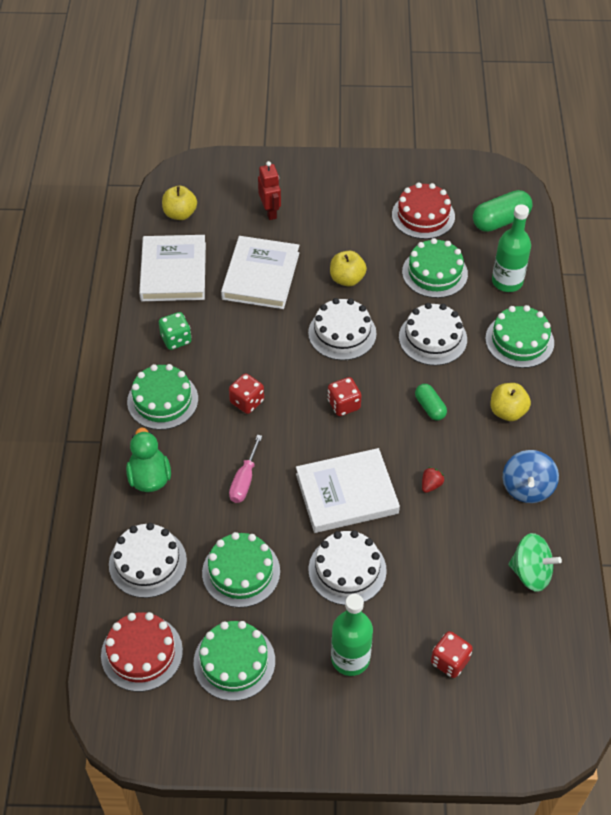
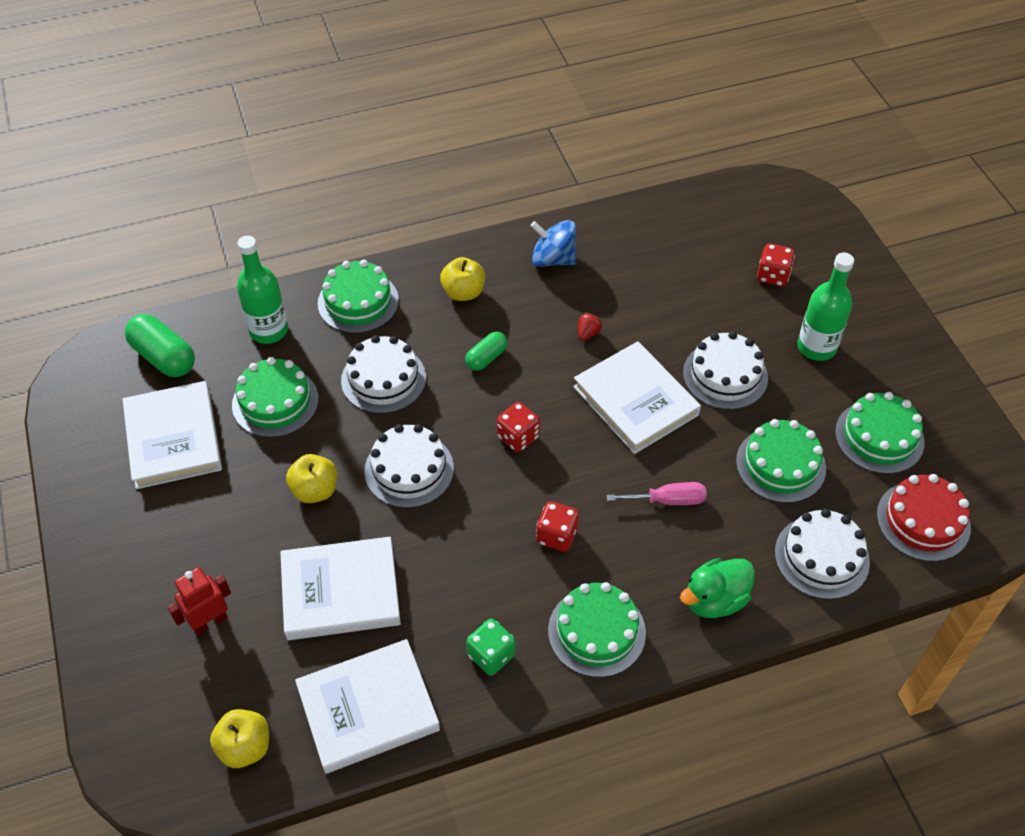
camera: 110 degrees left, 0 degrees up
(423, 215) = (173, 438): red cake -> white book
(431, 485) = (588, 333): red strawberry -> red strawberry turned 105 degrees clockwise
(527, 488) = (553, 259): blue spinning top -> blue spinning top turned 150 degrees counterclockwise
(531, 573) = (648, 239): green spinning top -> none

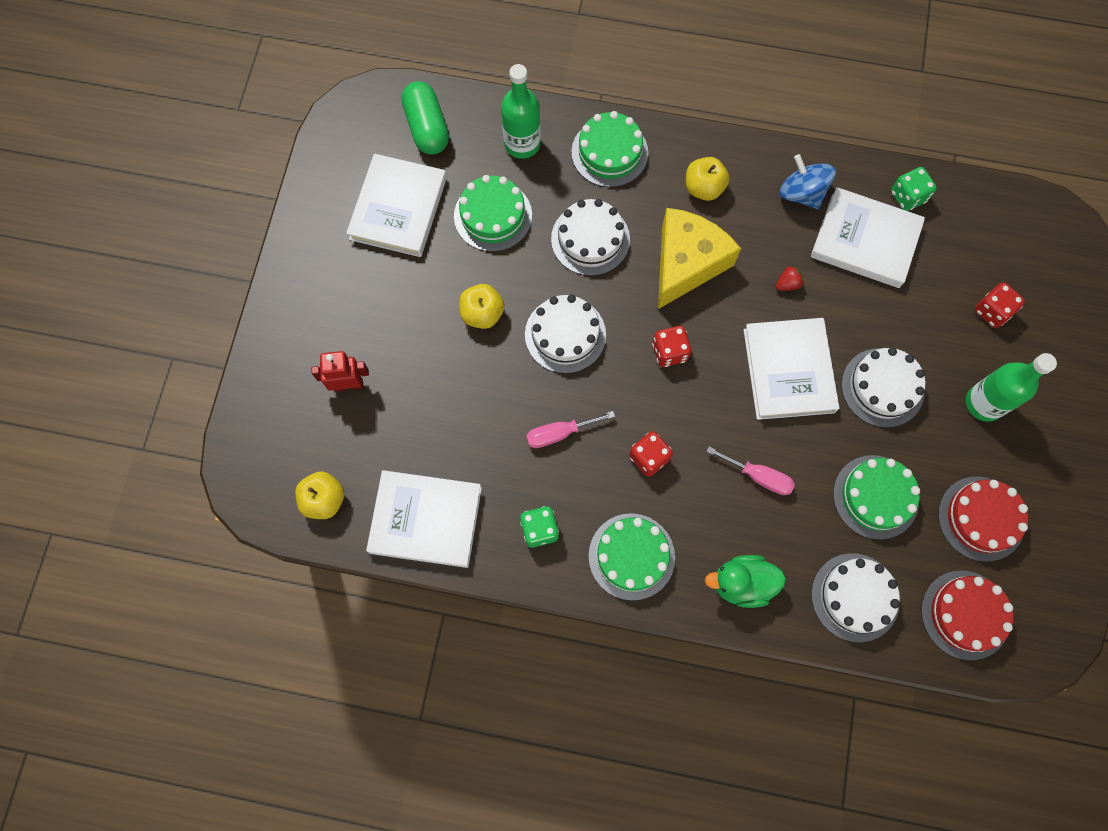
camera: 30 degrees right, 20 degrees up
(340, 592) = (456, 413): white book -> white book (865, 241)
(457, 558) = (559, 433): none -> pink screwdriver
(486, 358) = (686, 263): green capsule -> yellow cheese
(644, 223) = (907, 197): none -> green dice
(879, 437) = (981, 518): green cake -> red cake

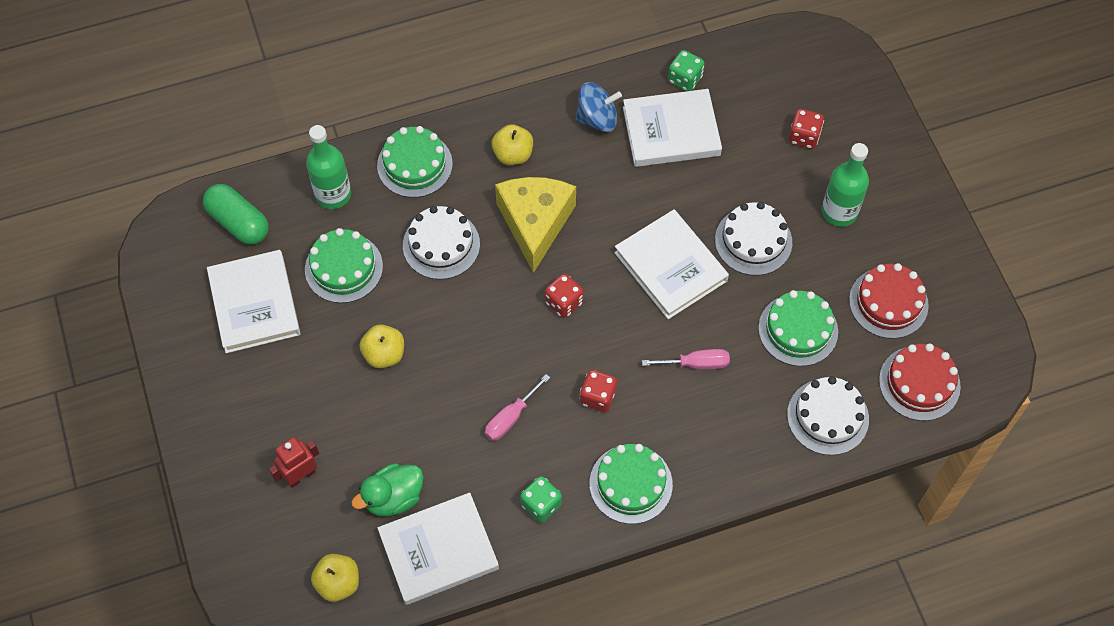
camera: 30 degrees left, 10 degrees down
(565, 334) = (467, 334): white cake -> none
(741, 583) = (732, 456): green duck -> green duck (393, 498)
(787, 284) = (629, 198): red strawberry -> none
(802, 193) = (597, 118): blue spinning top -> blue spinning top turned 150 degrees clockwise

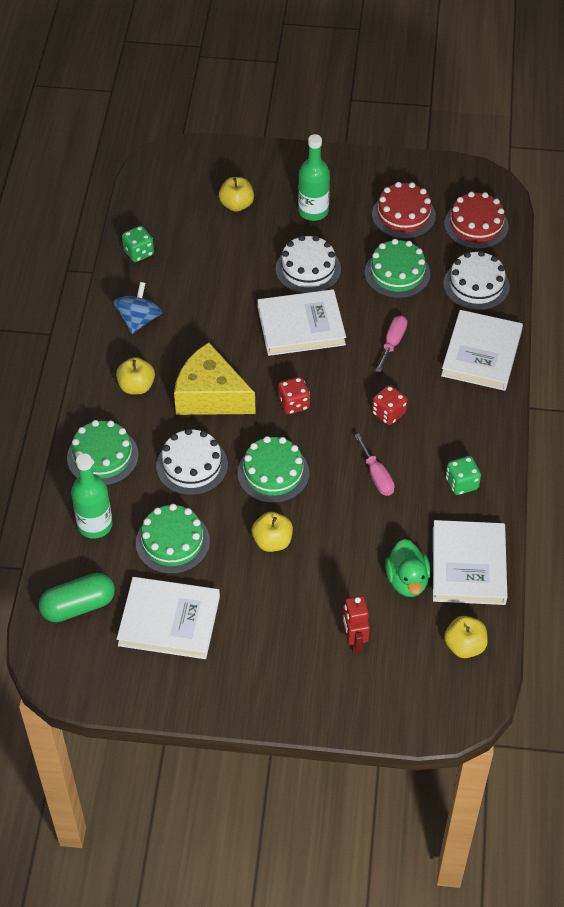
camera: 65 degrees left, 10 degrees down
(630, 484) = (472, 420): green cake -> green cake (273, 473)
(671, 131) = (181, 279): white book -> white book (481, 354)
(803, 136) = (236, 205): red dice -> yellow apple

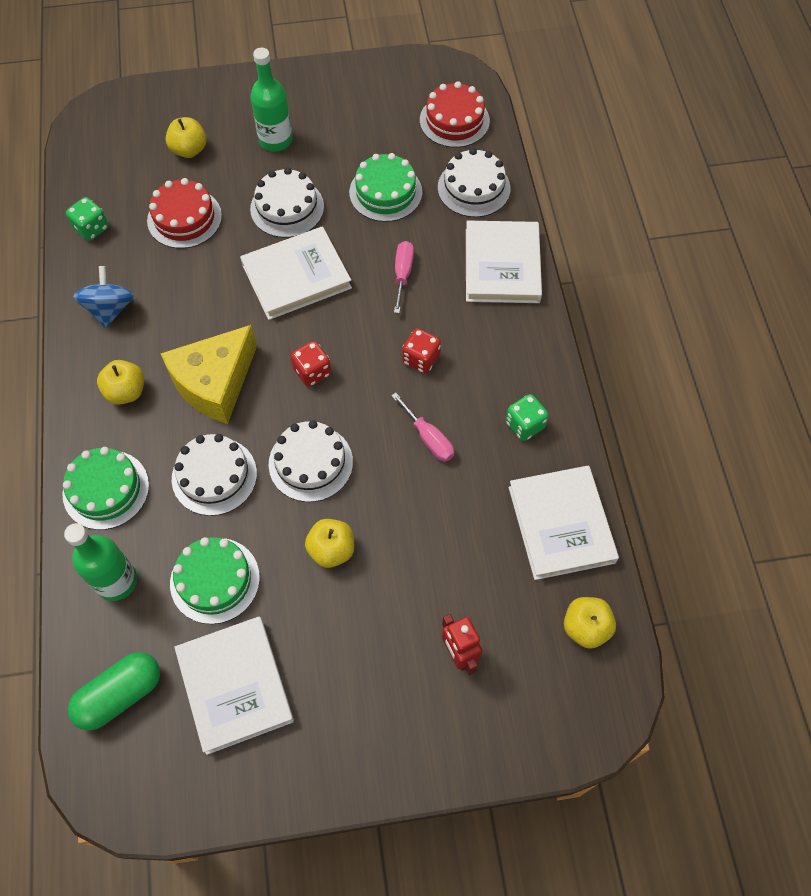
camera: 15 degrees left, 10 degrees up
(169, 621) = (235, 685): white book -> white book turned 75 degrees clockwise
(210, 395) = (215, 383): yellow cheese -> yellow cheese turned 60 degrees counterclockwise
(273, 473) = (310, 463): green cake -> white cake
(403, 215) = (374, 125): red cake -> red cake (184, 218)
(407, 580) = (498, 561): green duck -> none

